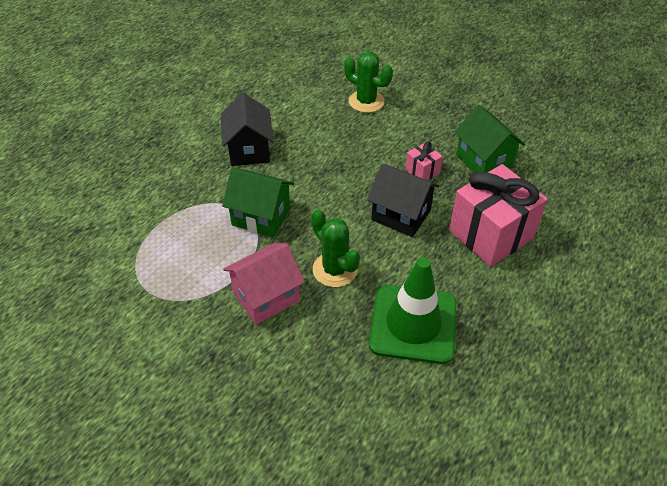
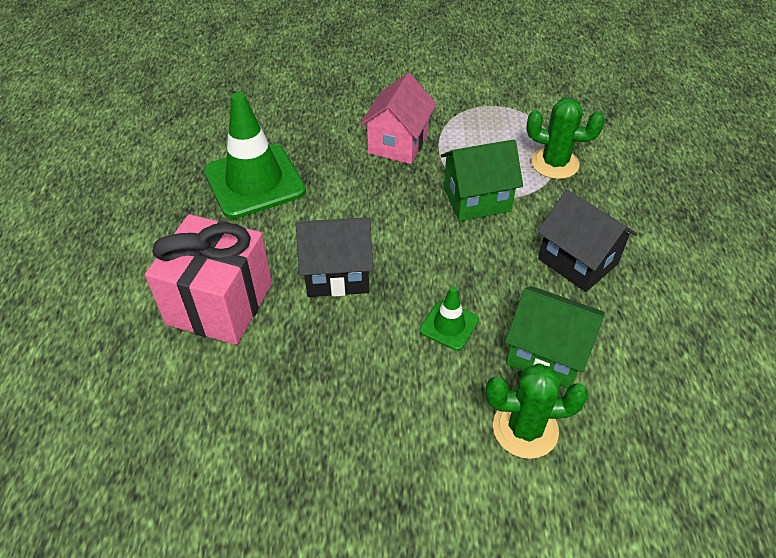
camera: 145 degrees right, 0 degrees up
(335, 269) = (360, 189): green cactus -> green cactus (554, 163)
(359, 156) = (449, 325): none -> green traffic cone
(422, 171) = (353, 346): pink gift -> none
(484, 161) = (279, 412): green house -> green house (546, 354)

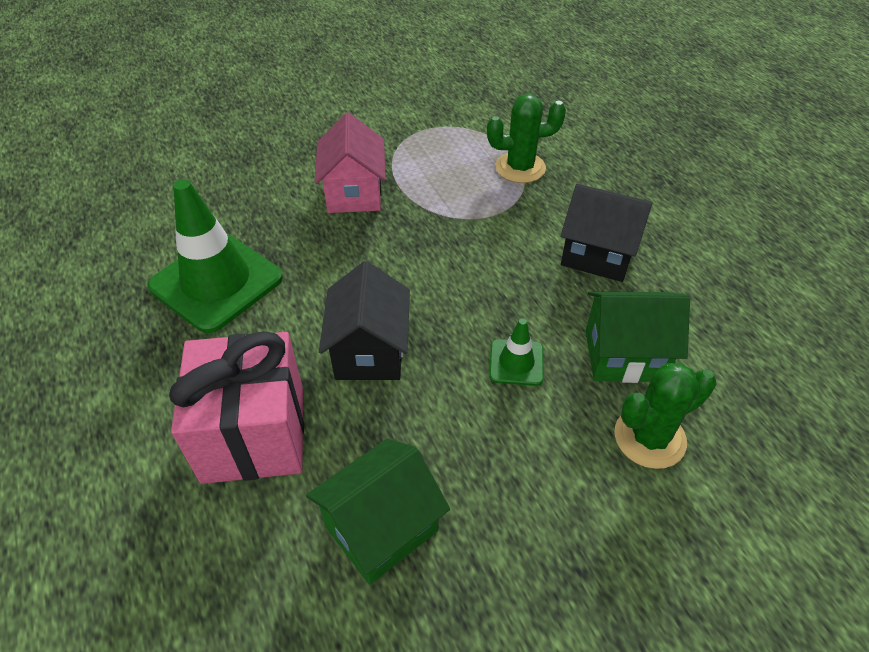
camera: 25 degrees left, 0 degrees up
(337, 274) = (369, 351): black house -> black house turned 60 degrees counterclockwise
(477, 199) = (467, 226): green house -> green house (381, 528)

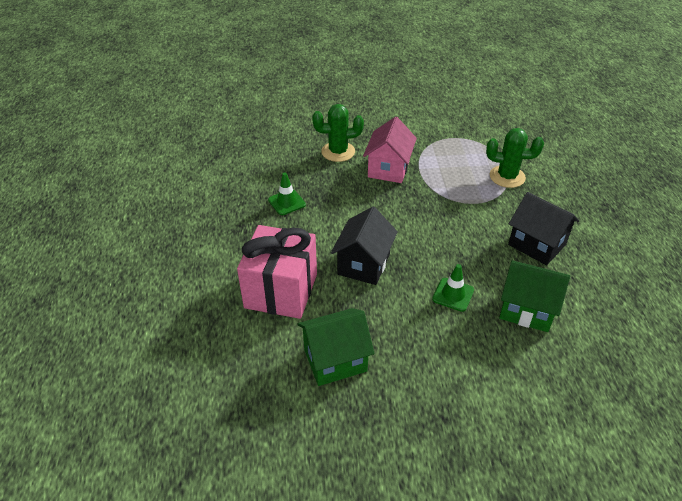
camera: 20 degrees right, 5 degrees down
(216, 282) = (287, 202): green traffic cone -> green traffic cone, size x0.47
(649, 438) = (521, 361): green cactus -> green cactus (338, 152)

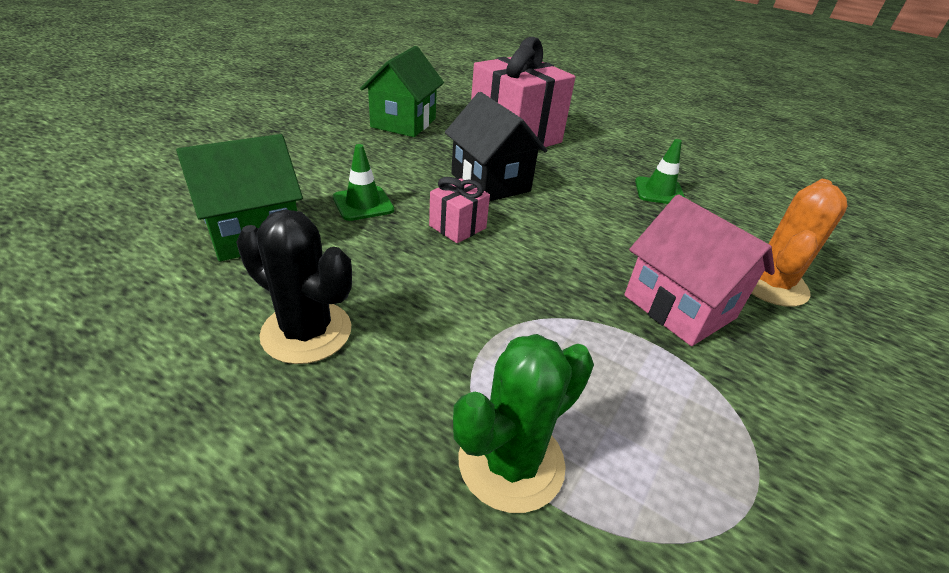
camera: 125 degrees right, 5 degrees down
(338, 152) = (771, 284): green cactus -> orange cactus
(422, 250) = (457, 227): none -> pink gift
(537, 244) = (306, 332): black house -> black cactus

